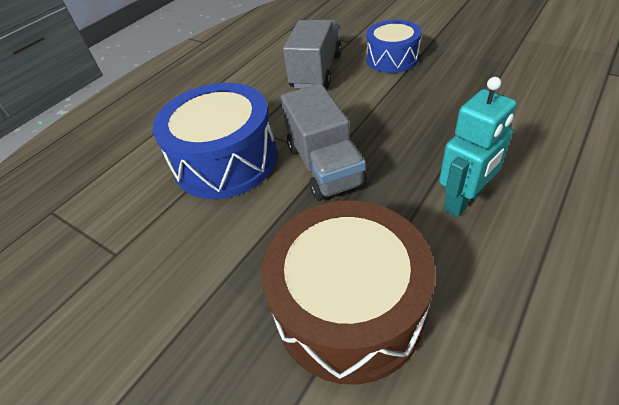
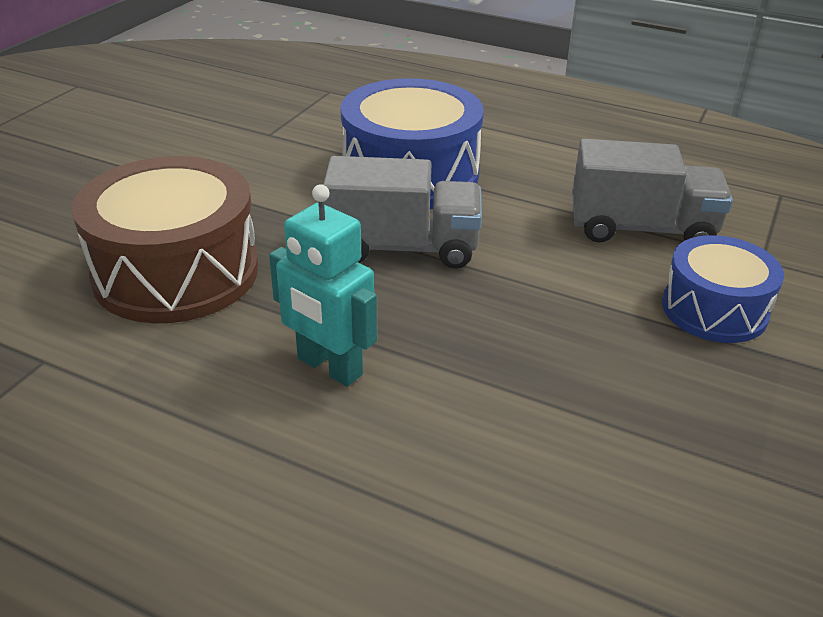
camera: 75 degrees right, 10 degrees down
(324, 165) = (403, 247): grey truck -> grey truck turned 150 degrees counterclockwise

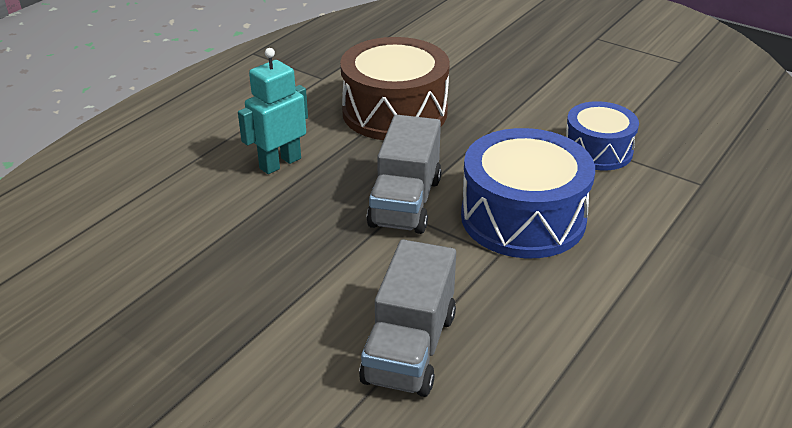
camera: 100 degrees right, 0 degrees up
(714, 309) = (273, 359): blue drum -> blue drum (597, 150)

